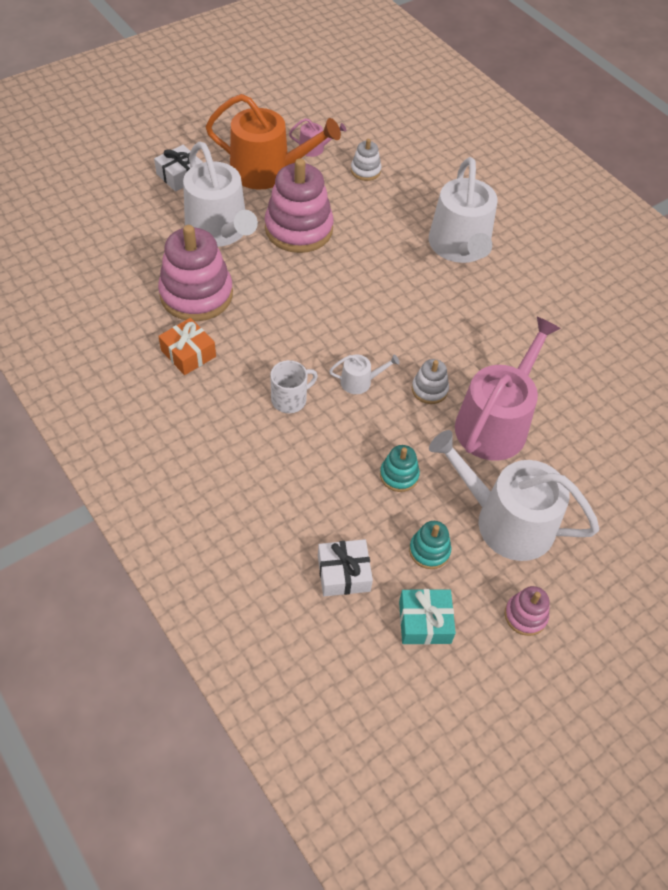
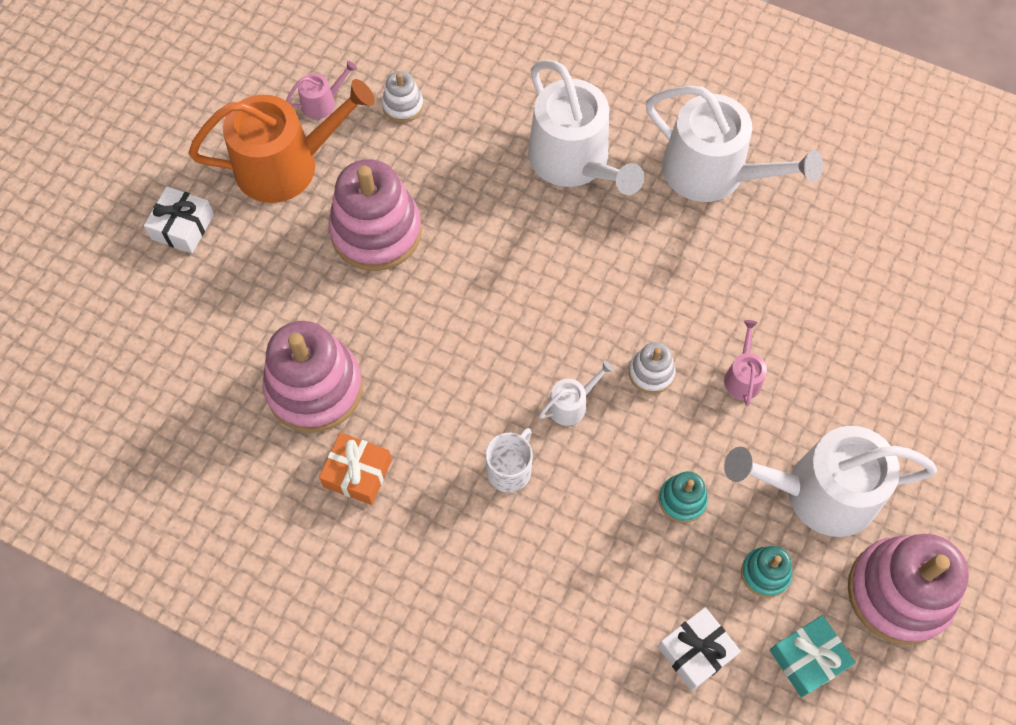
camera: 25 degrees left, 10 degrees up
(220, 230) = (284, 282): white watering can -> white watering can (713, 173)
(495, 422) = (743, 376): pink watering can -> pink watering can, size x0.43
(525, 615) = (899, 592): pink stacking toy -> pink stacking toy, size x2.11

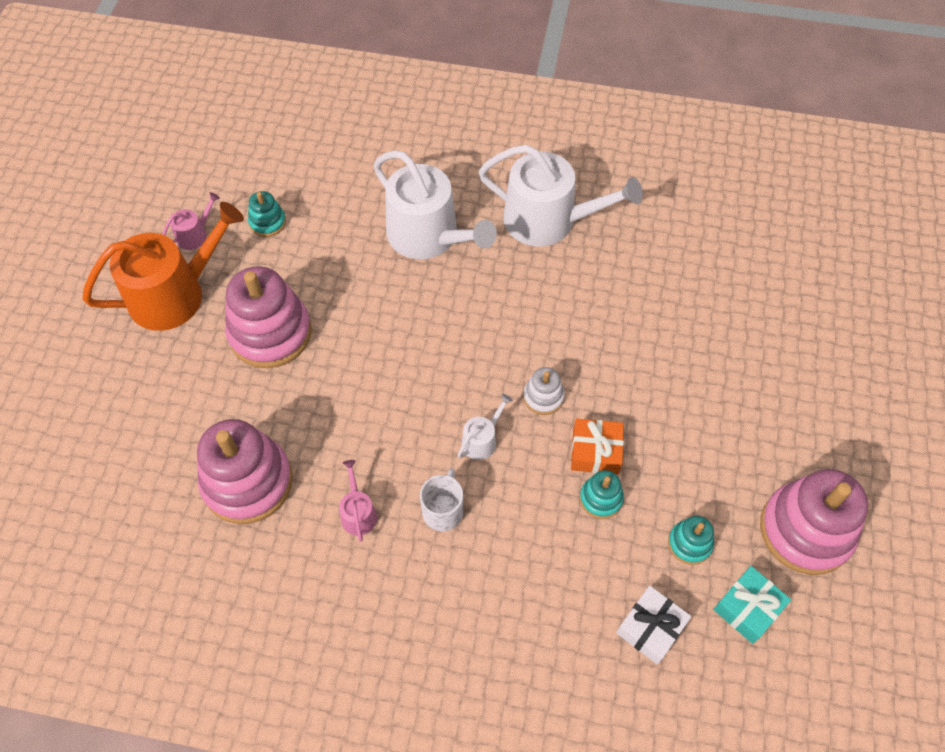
camera: 15 degrees left, 5 degrees down
(182, 226) = (91, 368): white gift -> none
(357, 473) = (306, 548): orange gift -> orange gift (595, 452)
(403, 106) = (267, 222): white stacking toy -> turquoise stacking toy
(743, 376) = (621, 381): pink watering can -> pink watering can (358, 513)
(819, 492) = (714, 463): white watering can -> none

